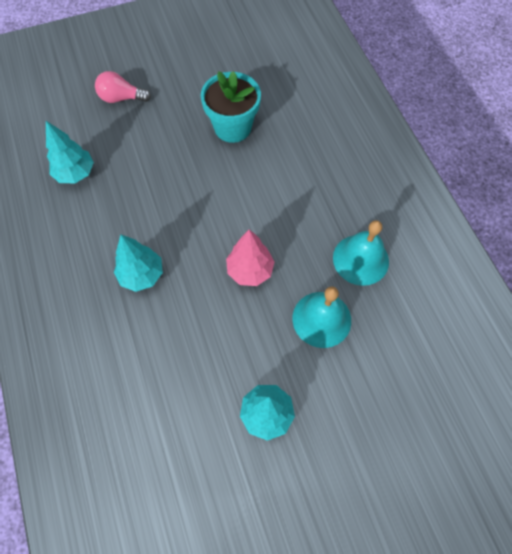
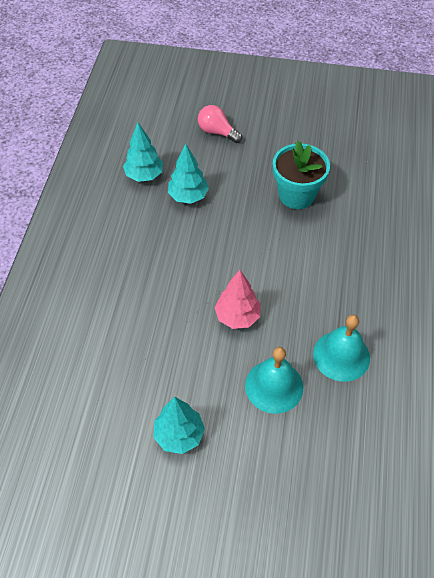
camera: 30 degrees right, 10 degrees down
(142, 275) = (147, 277): turquoise tree -> turquoise tree (188, 196)

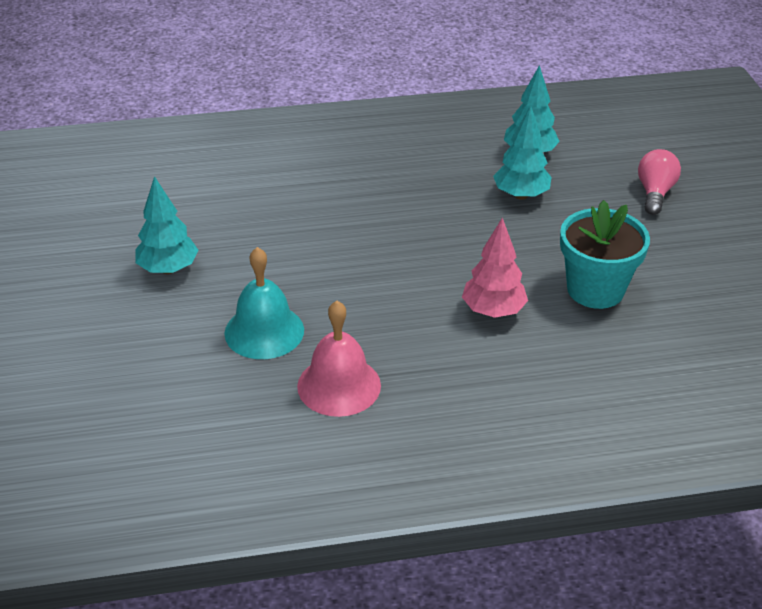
camera: 70 degrees right, 15 degrees down
(237, 316) = (354, 278): pink tree -> pink tree (493, 311)
(341, 355) = (339, 385): turquoise bell -> pink bell

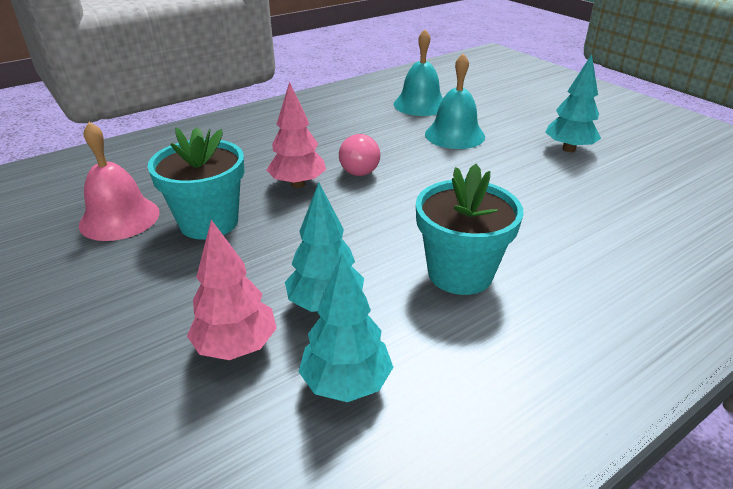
camera: 155 degrees right, 5 degrees down
(245, 411) = (420, 104): none -> turquoise bell
(339, 385) = (377, 124): pink bell -> pink bell (119, 218)
(410, 187) = (460, 273): none -> turquoise flower pot
(590, 187) = (236, 346): none -> pink tree
(655, 193) = (136, 369): pink light bulb -> pink light bulb (357, 168)

